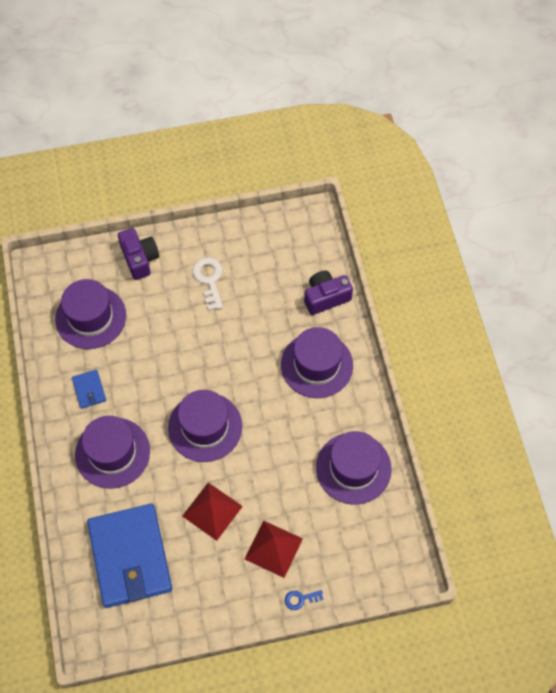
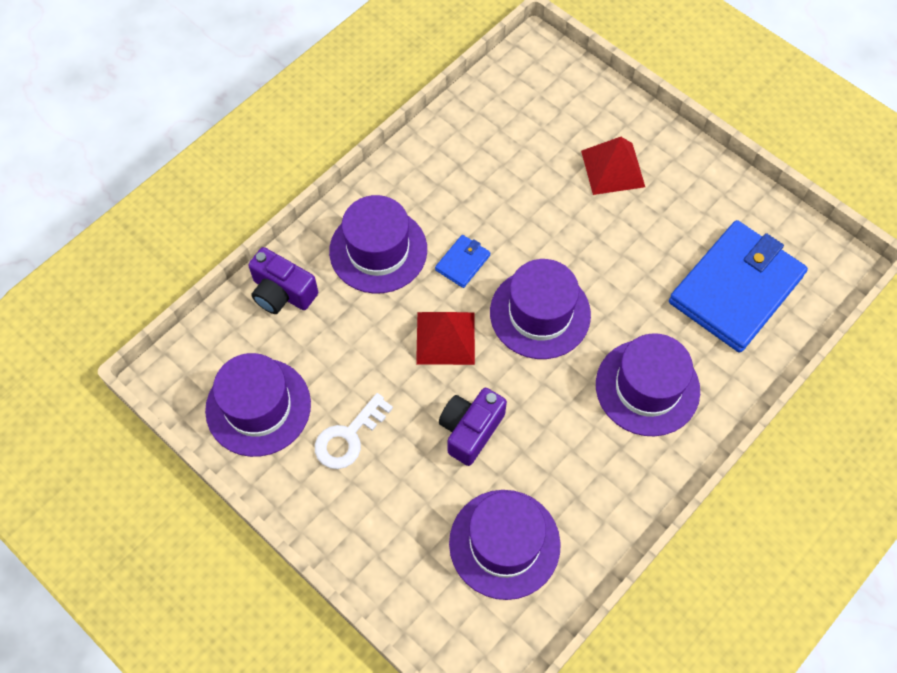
camera: 125 degrees left, 0 degrees up
(89, 390) = (597, 470): blue wallet -> blue wallet (463, 262)
(139, 259) = (377, 545): purple camera -> purple camera (470, 430)
(212, 511) = (624, 246): red pyramid -> red pyramid (445, 338)
(300, 599) = (639, 118): blue key -> none
(353, 468) = (471, 149): purple hat -> purple hat (258, 407)

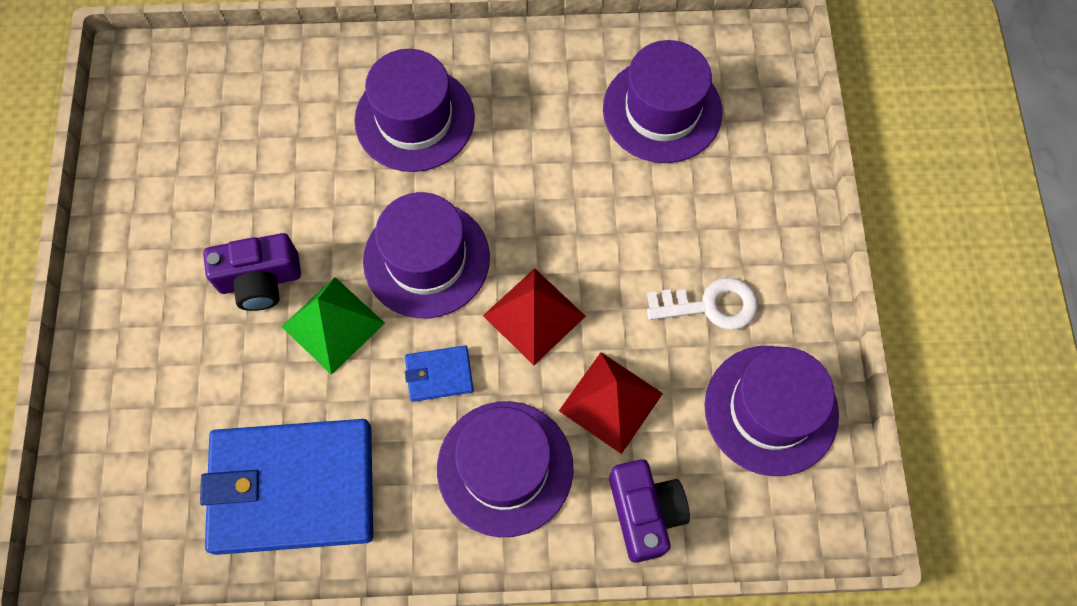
camera: 135 degrees left, 5 degrees up
(470, 430) = (598, 216): purple camera -> purple camera (260, 280)
(547, 236) = (333, 324): none -> green pyramid
(613, 168) = (189, 334): red pyramid -> red pyramid (610, 401)
(736, 289) = (241, 126): blue wallet -> blue wallet (292, 487)

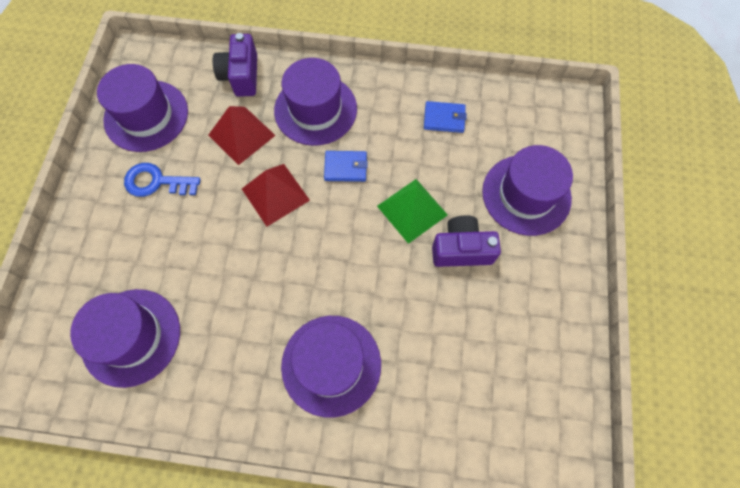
camera: 170 degrees left, 0 degrees up
(292, 487) = (444, 118): blue wallet -> blue wallet, size x0.41
(426, 259) = (341, 245): purple hat -> purple hat (526, 195)
(710, 305) = (156, 182): white key -> blue key

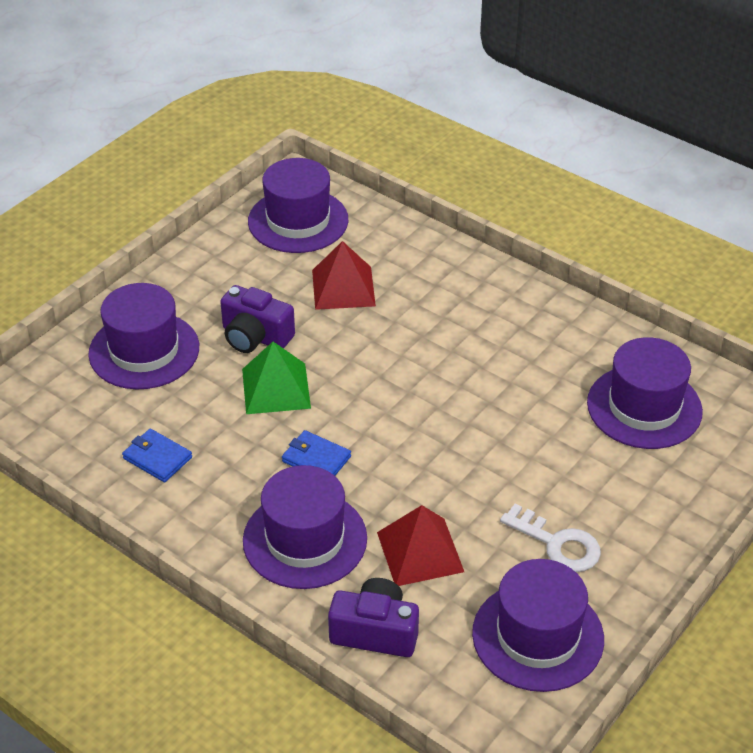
camera: 150 degrees left, 25 degrees down
(156, 182) = (557, 544): blue key -> white key
(241, 76) = (375, 632): purple camera -> purple camera turned 105 degrees counterclockwise
(275, 194) = (418, 467): red pyramid -> red pyramid (343, 287)
(331, 365) = (451, 309): purple hat -> purple hat (298, 221)

